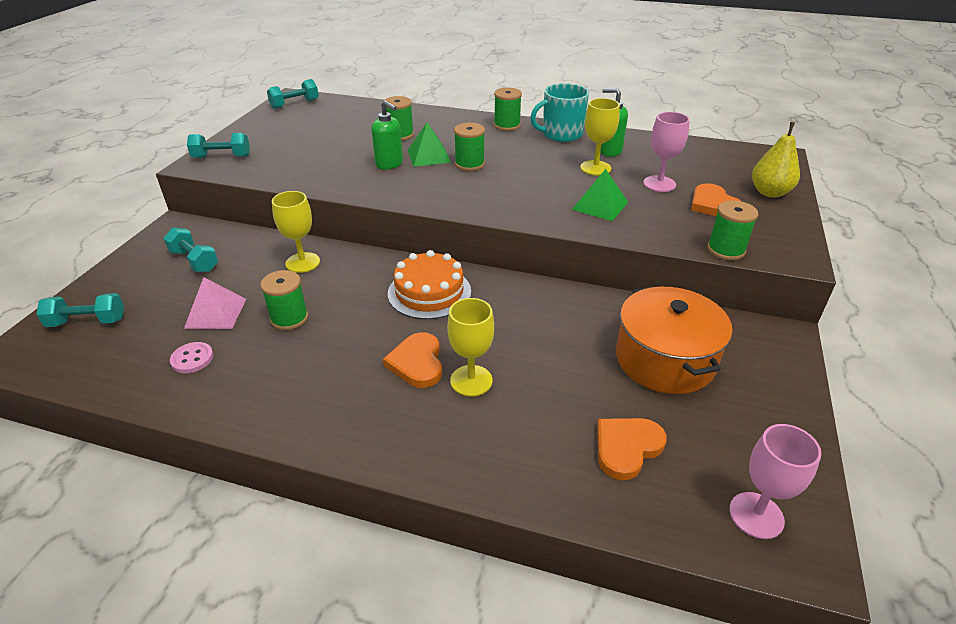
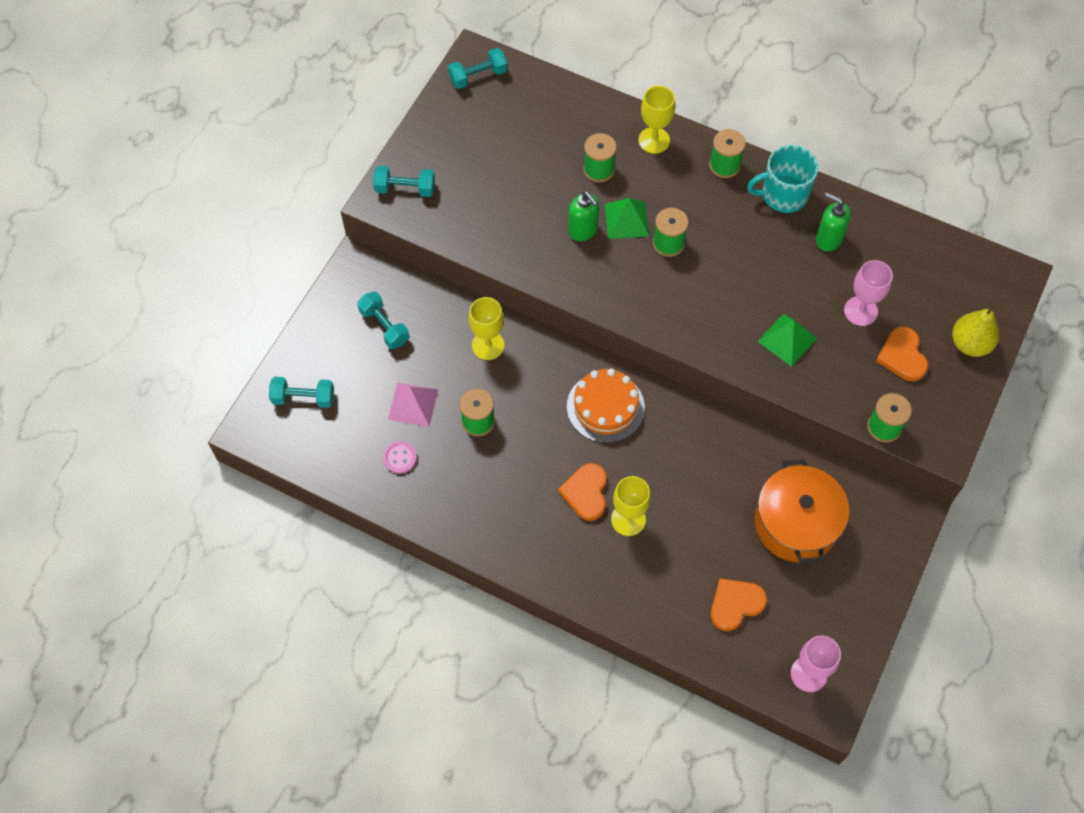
camera: 10 degrees right, 25 degrees up
(595, 168) = (802, 271): yellow goblet -> yellow goblet (654, 140)

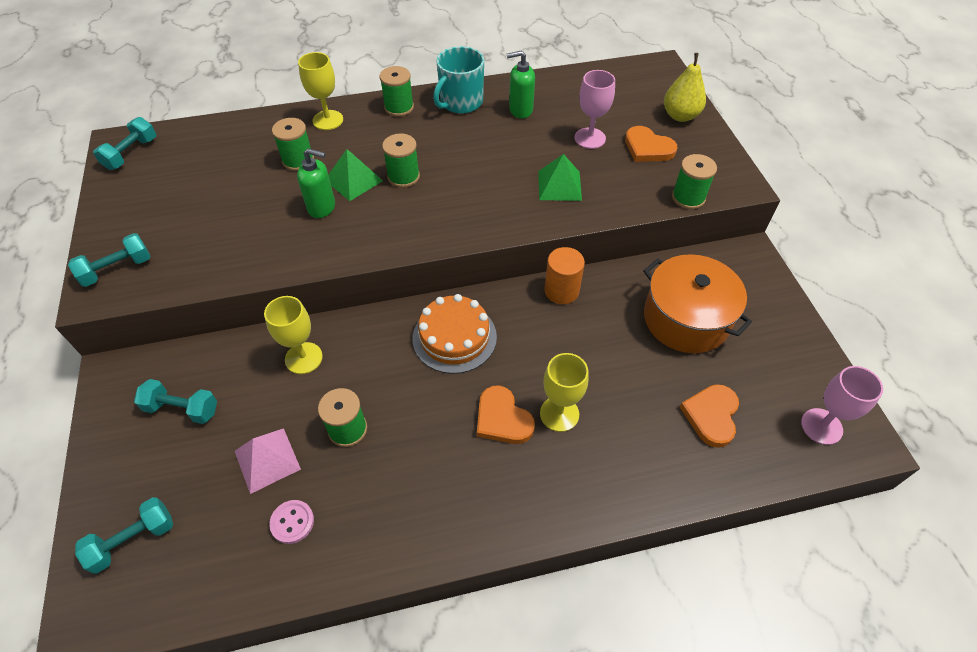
camera: 40 degrees left, 10 degrees down
(721, 429) = (561, 291): none -> orange cylinder

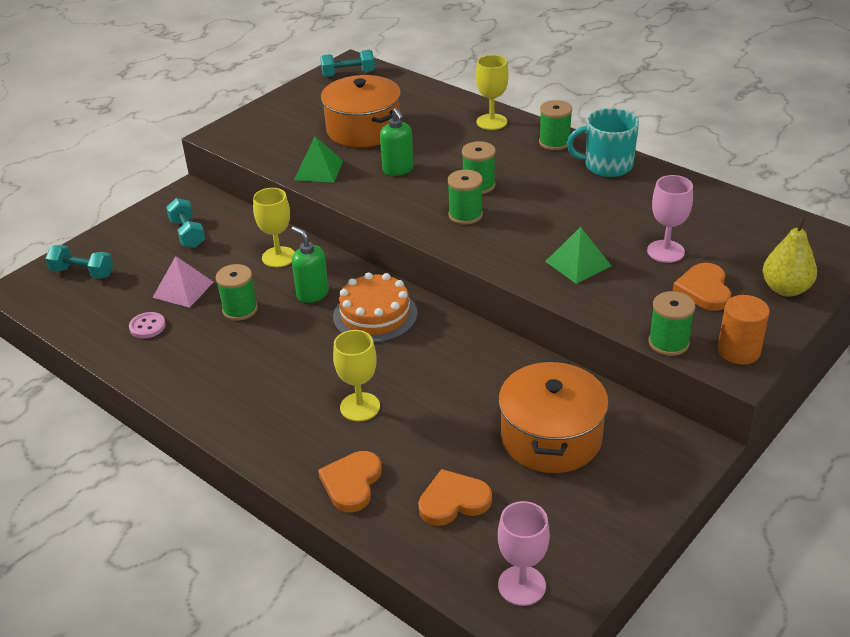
camera: 55 degrees right, 15 degrees down
(117, 269) = (246, 130): turquoise dumbbell -> none
(233, 194) = (363, 129): none -> orange pot
(298, 160) = (431, 134): green spool -> green spool (465, 215)
(353, 180) = (443, 167): green pyramid -> green pyramid (318, 170)
(502, 419) = (324, 378): orange heart -> orange heart (351, 483)
(520, 110) = (645, 198): green soap dispenser -> green soap dispenser (312, 294)
(561, 291) = (492, 347): orange cylinder -> orange cylinder (738, 351)

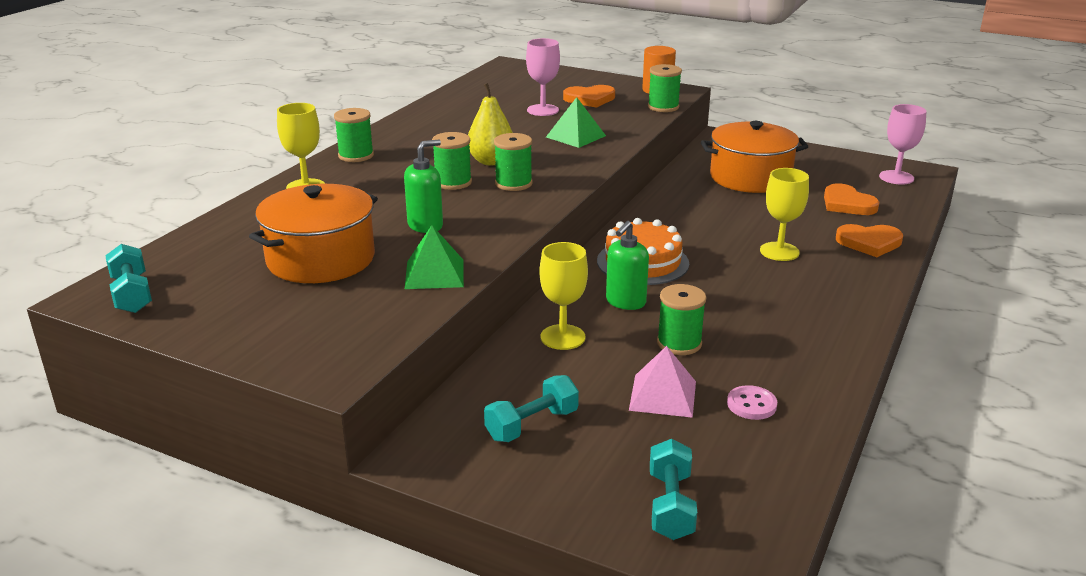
camera: 105 degrees left, 10 degrees down
(607, 166) = (403, 133): turquoise mug -> none
(785, 289) = (575, 79): yellow pear -> yellow pear (491, 161)

